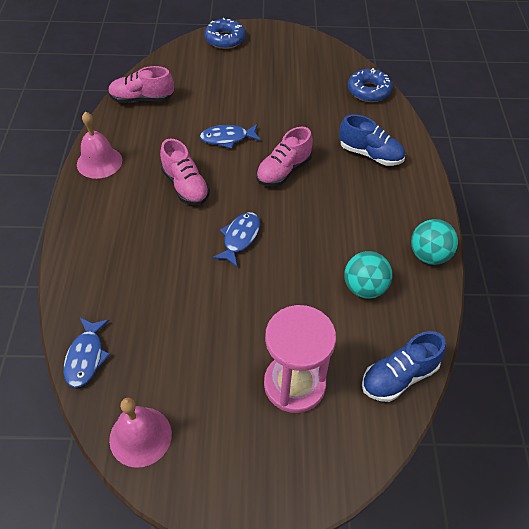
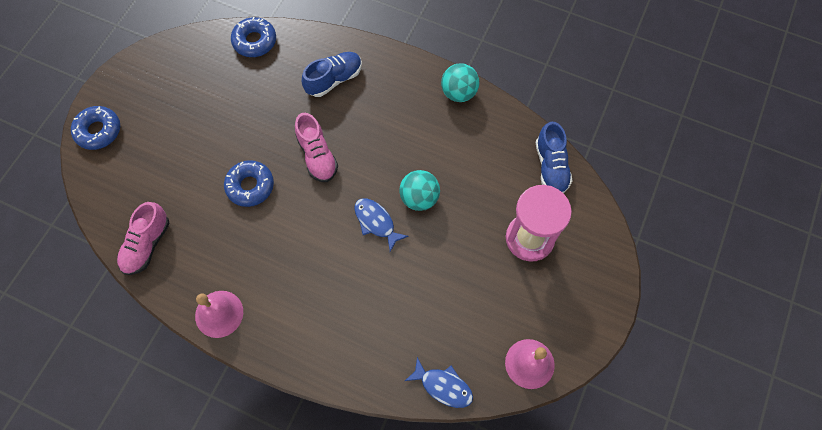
camera: 65 degrees left, 15 degrees up
(185, 186) = (293, 245): pink shoe -> none
(227, 138) = (250, 186): blue fish -> blue donut
(364, 288) = (468, 152): turquoise ball -> turquoise ball (419, 198)

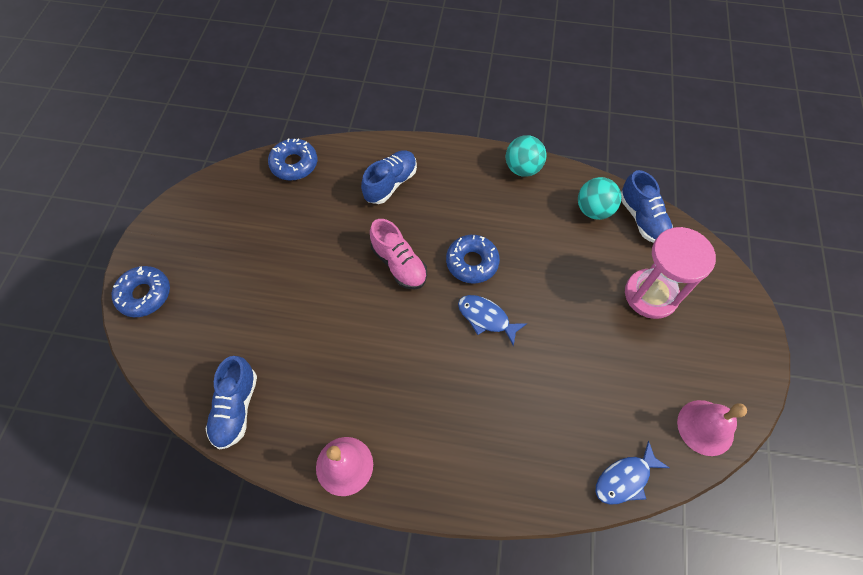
camera: 15 degrees left, 5 degrees down
(147, 245) = (236, 408): pink shoe -> blue shoe
(250, 186) = (336, 313): blue donut -> blue donut (472, 262)
(419, 198) = (522, 281): turquoise ball -> turquoise ball (593, 210)
(443, 386) = (625, 479): blue fish -> blue fish turned 135 degrees clockwise

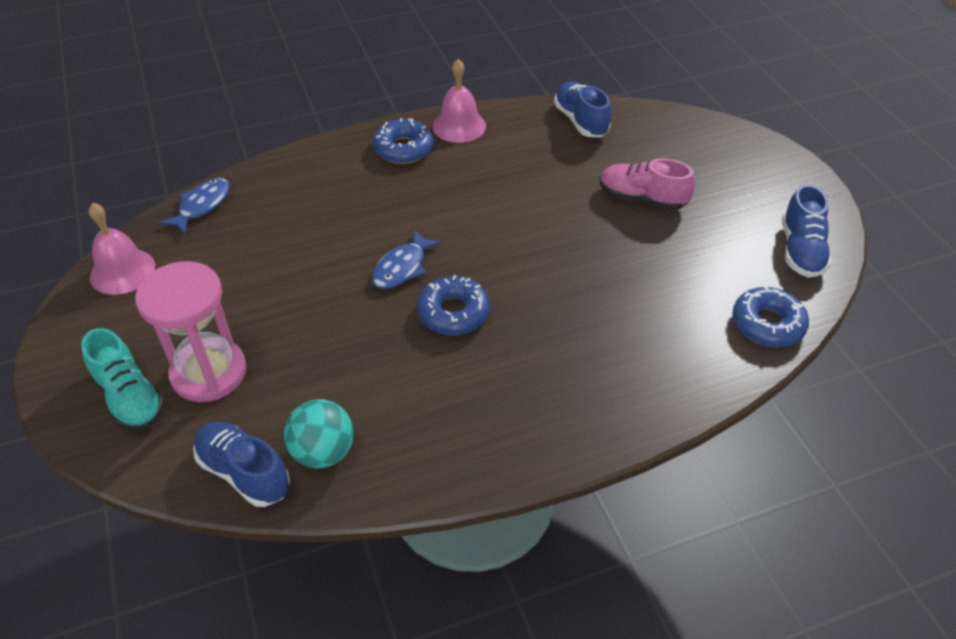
camera: 150 degrees right, 15 degrees down
(144, 295) = (752, 151): blue donut -> blue donut (403, 149)
(390, 183) = (626, 357): blue shoe -> blue shoe (800, 250)
(399, 264) = (536, 275): pink shoe -> pink shoe (642, 199)
(486, 318) = (402, 268): blue fish -> blue fish turned 120 degrees clockwise
(522, 168) = (461, 468): turquoise ball -> none
(706, 300) = (130, 398): none -> turquoise shoe

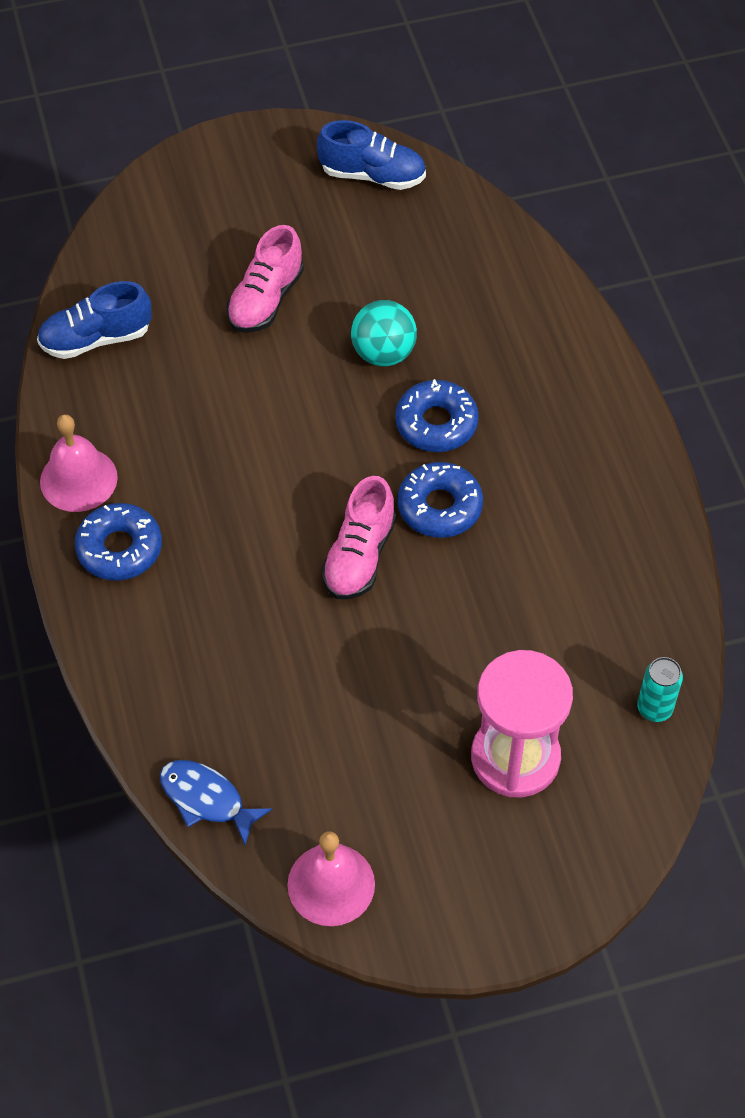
camera: 85 degrees left, 10 degrees up
(130, 398) = (549, 839): turquoise shoe -> none
(244, 473) = (654, 708): blue shoe -> turquoise can
(323, 452) = (630, 635): turquoise ball -> turquoise ball (383, 353)
(402, 268) = (359, 556): blue fish -> pink shoe
(767, 324) = (478, 230): blue donut -> blue donut (436, 423)

